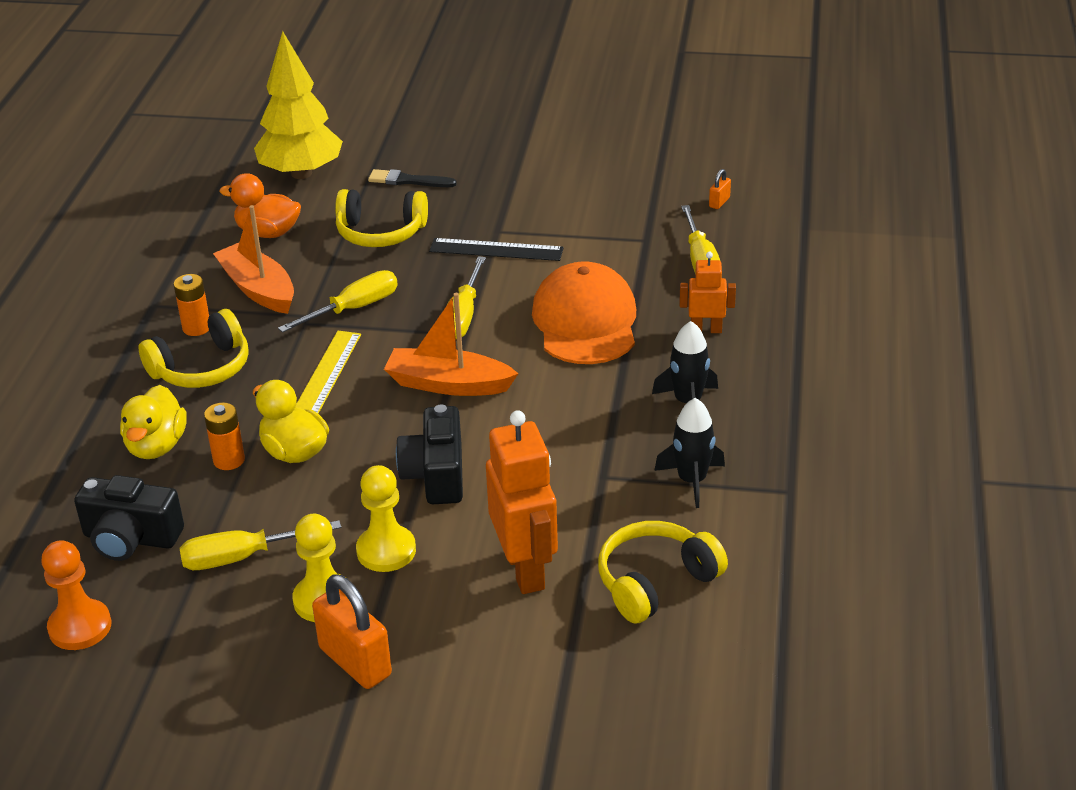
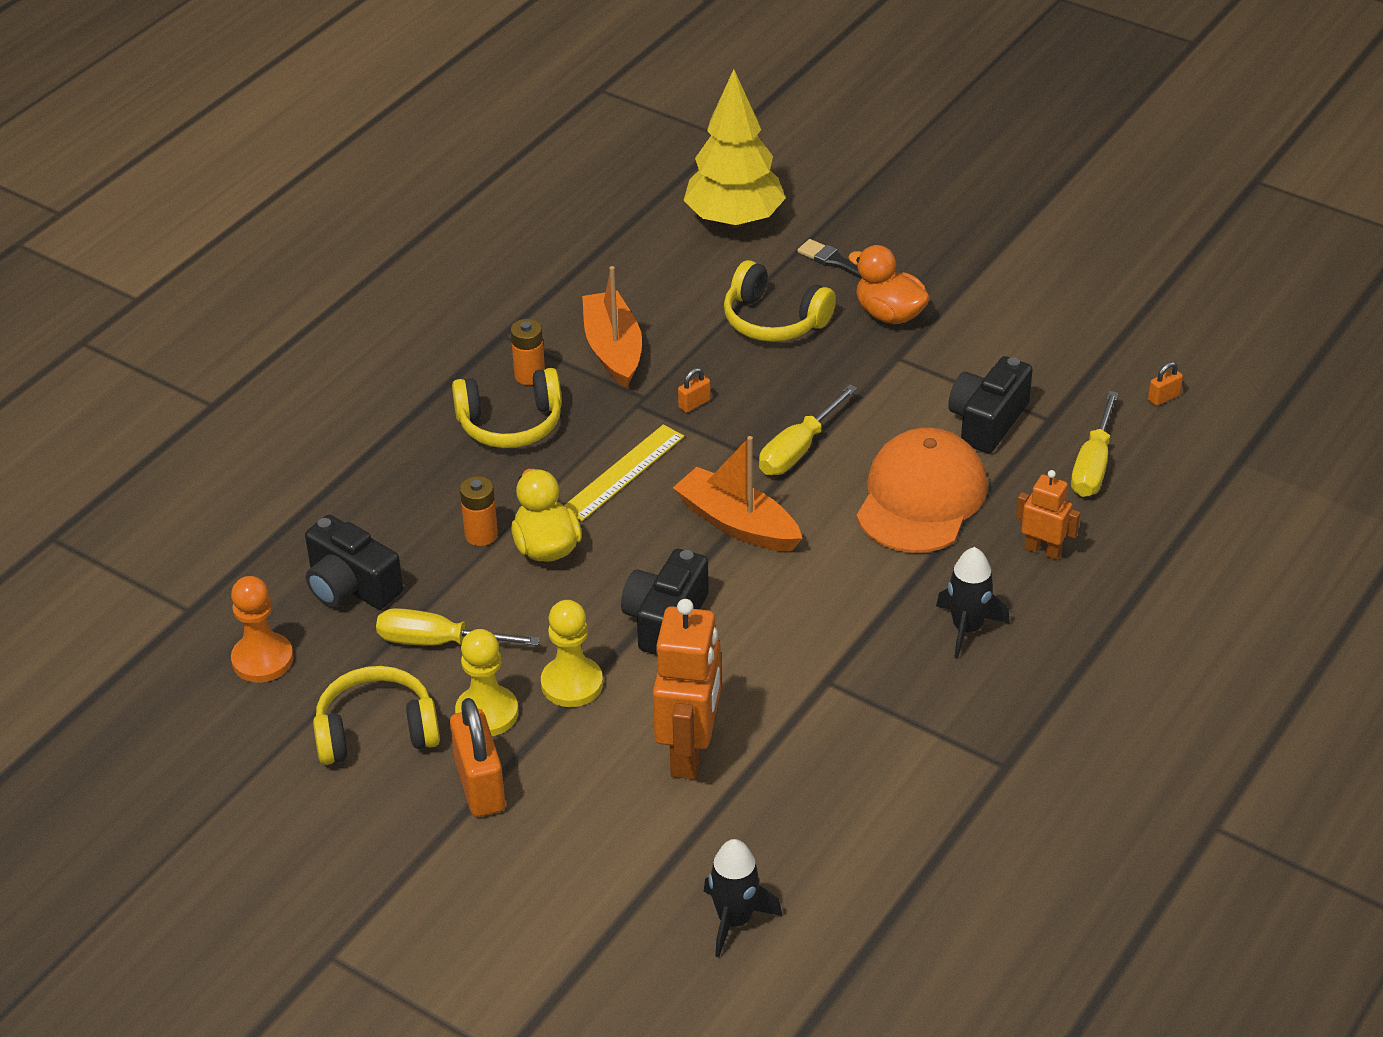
camera: 25 degrees right, 5 degrees up
(156, 446) = (423, 496): yellow duck -> none
(268, 233) = (660, 284): orange duck -> orange duck (889, 314)
(354, 308) = (694, 404): yellow screwdriver -> orange padlock
(496, 250) = (881, 380): black ruler -> none
(599, 254) = (987, 421): none -> black camera
(655, 582) = (806, 812): yellow headphones -> yellow headphones (376, 731)
(691, 480) = (913, 717): black rocket -> black rocket (734, 920)

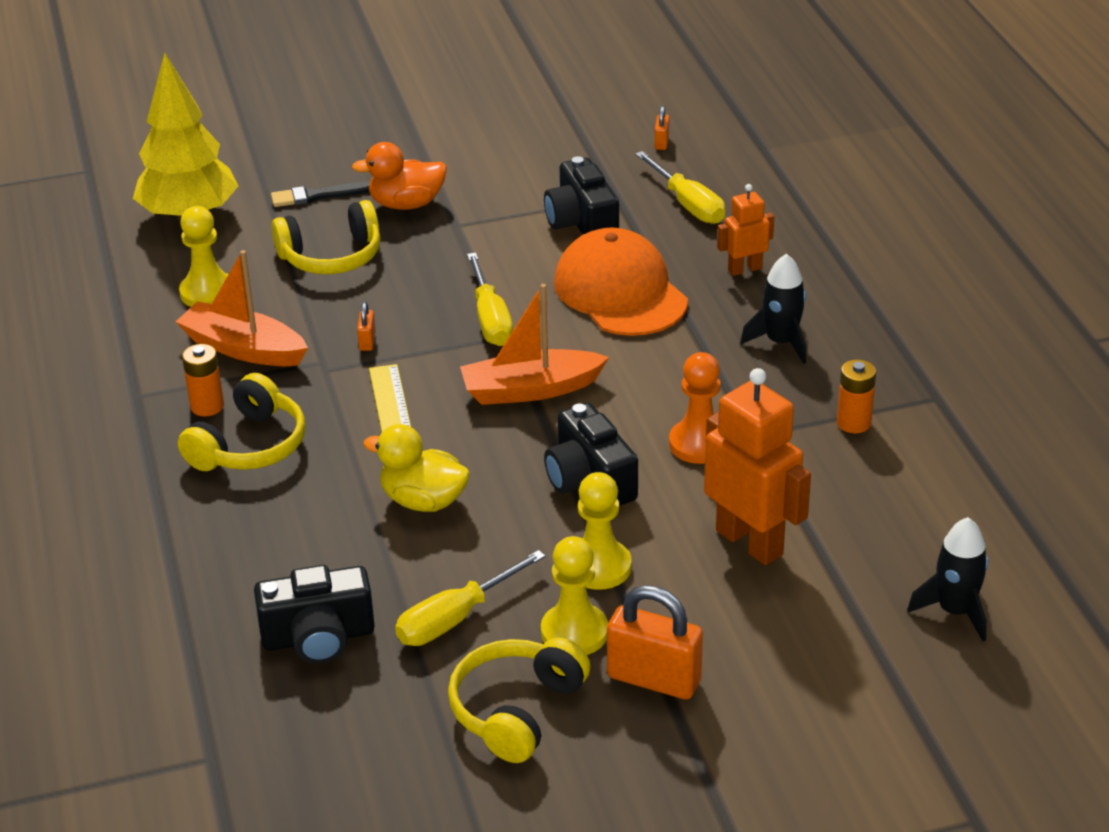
camera: 50 degrees left, 5 degrees down
(262, 660) = (338, 740): orange pawn -> orange pawn (699, 444)
(481, 535) = (359, 529): orange battery -> orange battery (853, 423)
(655, 290) = (207, 292): none -> yellow pawn

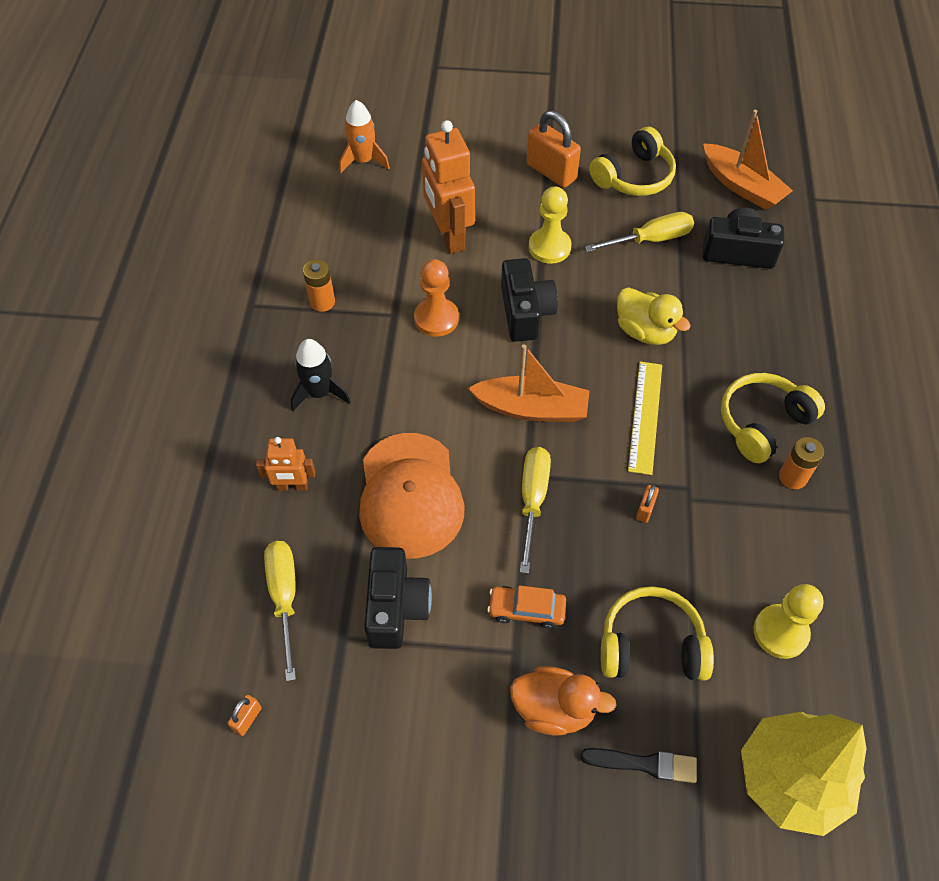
camera: 160 degrees left, 20 degrees up
(243, 348) = (755, 538): orange boat -> orange boat (742, 186)
(458, 249) = (526, 610): none -> orange car
(574, 632) = (583, 210): yellow pawn -> none
(955, 611) = (363, 161): black rocket -> orange rocket

